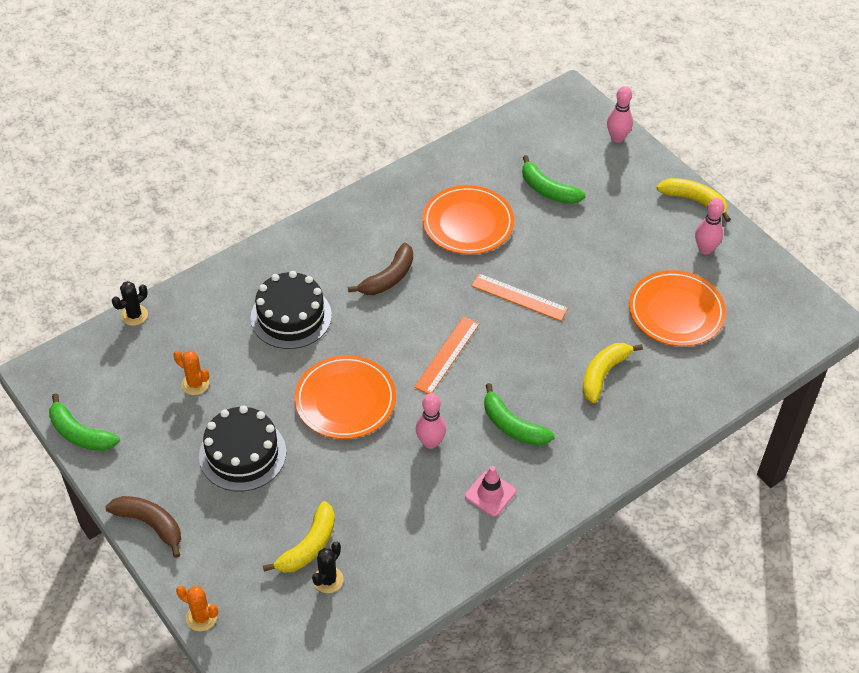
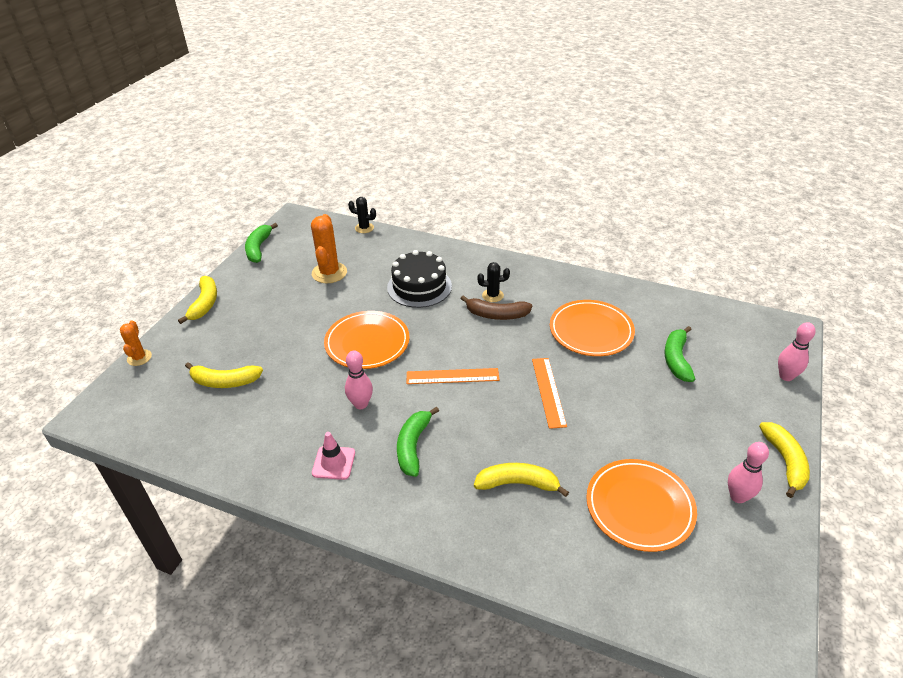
camera: 60 degrees right, 10 degrees down
(150, 524) = (204, 304): brown banana -> yellow banana
(195, 384) = (329, 273): orange cactus -> orange cactus, size x1.71
(242, 454) = (286, 317): black cake -> none
(328, 580) = (199, 405): black cactus -> black cactus (492, 295)

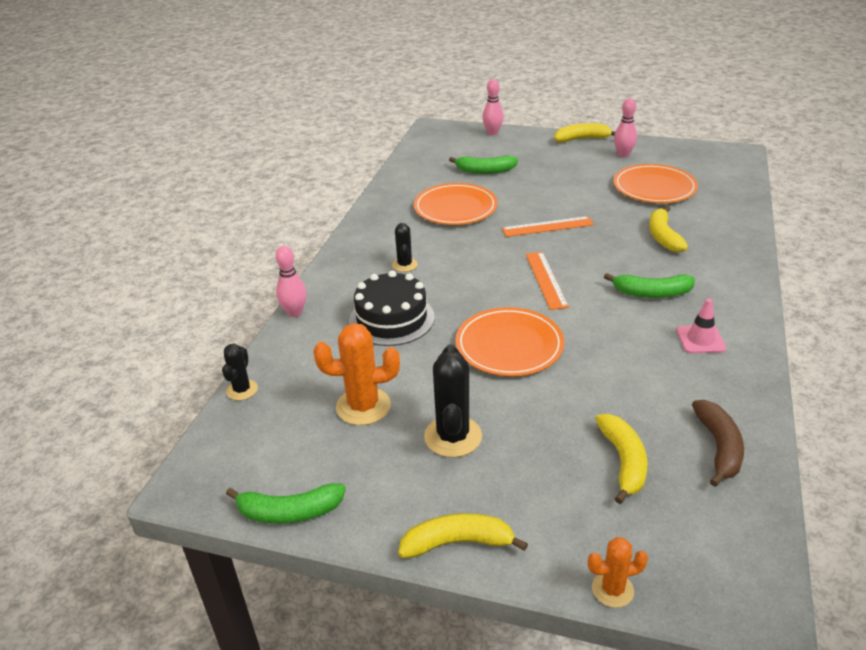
camera: 95 degrees left, 5 degrees down
(285, 308) = (453, 436): none -> black cactus
(361, 404) = (611, 334): pink bowling pin -> pink bowling pin (294, 313)
(496, 314) = (439, 260): brown banana -> brown banana (718, 447)

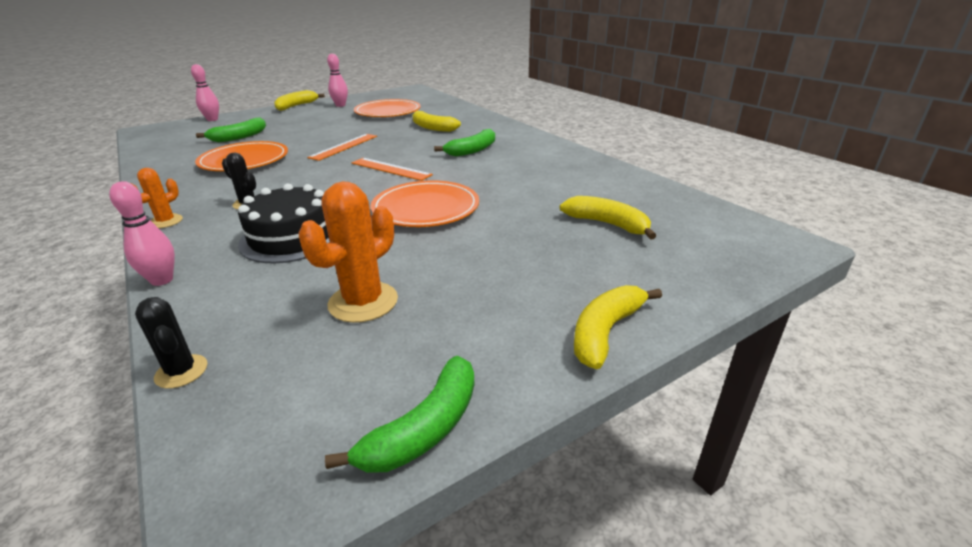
camera: 50 degrees left, 5 degrees down
(453, 436) = (479, 275): black cactus -> none
(612, 589) = (730, 284): orange cactus -> orange cactus (166, 221)
(700, 339) = (537, 157): pink traffic cone -> none
(718, 447) = (636, 193): brown banana -> none

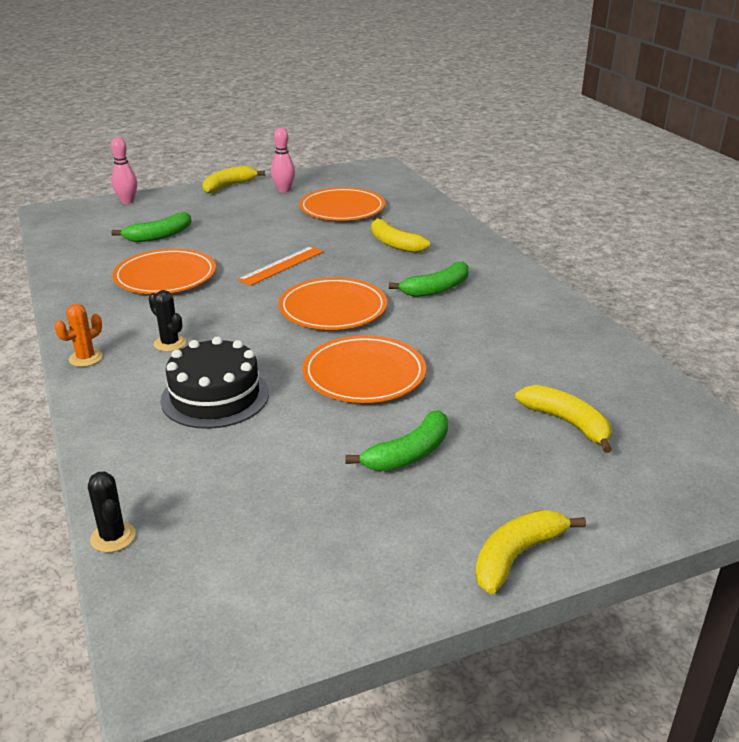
camera: 10 degrees right, 0 degrees up
(162, 280) = (88, 434): pink bowling pin -> none
(363, 302) = (282, 487): orange cactus -> none
(390, 169) = (333, 309): orange ruler -> orange plate
(424, 428) = (321, 624): green banana -> green banana (408, 454)

